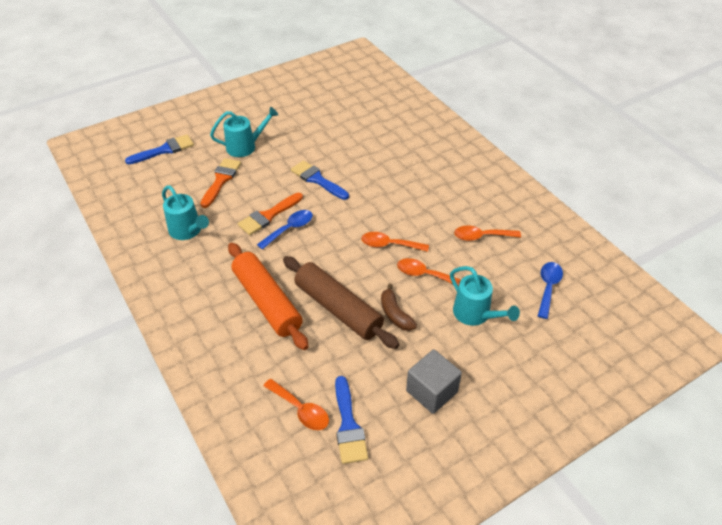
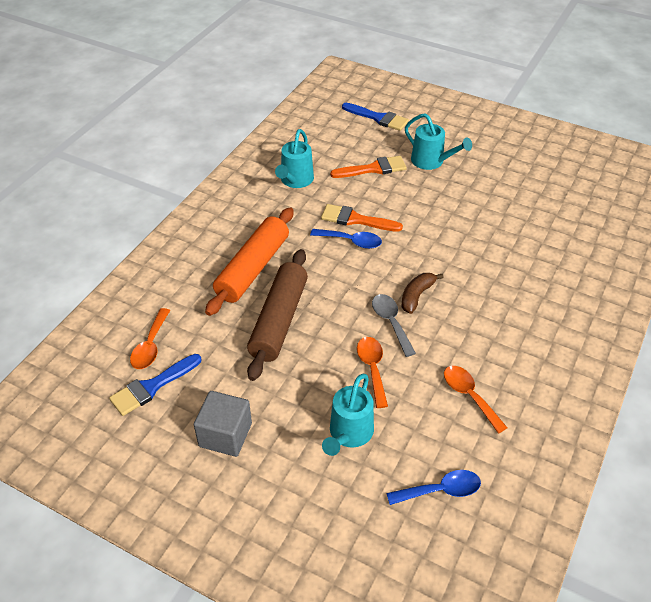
camera: 60 degrees right, 0 degrees up
(317, 179) = (434, 229): blue brush -> none
(389, 245) = (391, 322): orange spoon -> grey spoon
(395, 314) = (302, 366): brown banana -> brown banana (417, 296)

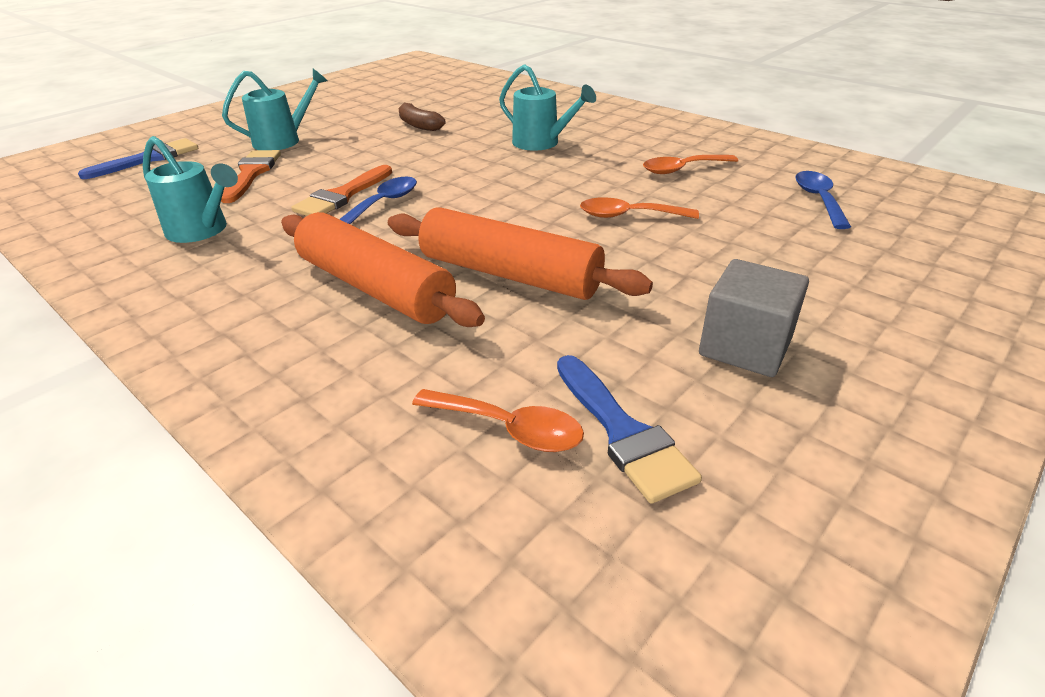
camera: 75 degrees left, 10 degrees down
(279, 320) = (510, 274): brown rolling pin -> orange rolling pin
(349, 434) = (740, 243): turquoise watering can -> turquoise watering can (542, 143)
(391, 322) = (552, 196): grey spoon -> none
(417, 296) = (515, 176): brown banana -> brown banana (419, 125)

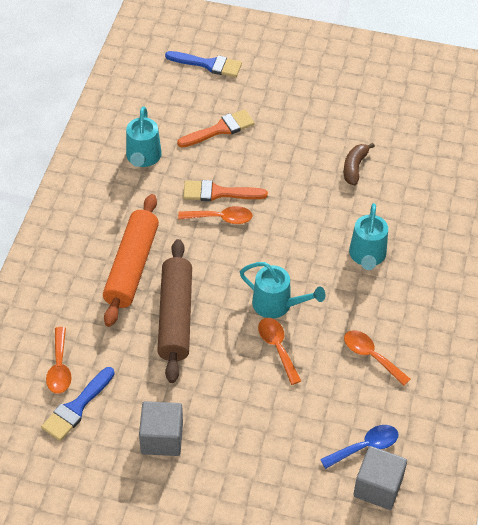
camera: 60 degrees right, 15 degrees up
(283, 140) = (278, 110): turquoise watering can -> turquoise watering can (277, 305)
(384, 203) = (221, 218): blue spoon -> orange spoon
(510, 274) = (175, 317): orange rolling pin -> brown rolling pin
(885, 206) = (378, 487): none -> grey cube

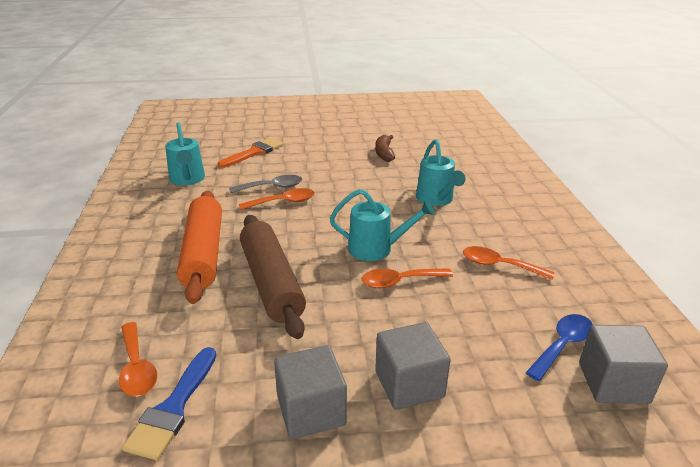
camera: 20 degrees left, 20 degrees down
(208, 64) = (226, 123): blue brush -> none
(218, 193) = (272, 187): orange brush -> grey spoon
(235, 440) = (409, 384): none -> grey cube
(277, 347) = (399, 281): orange spoon -> orange spoon turned 60 degrees counterclockwise

